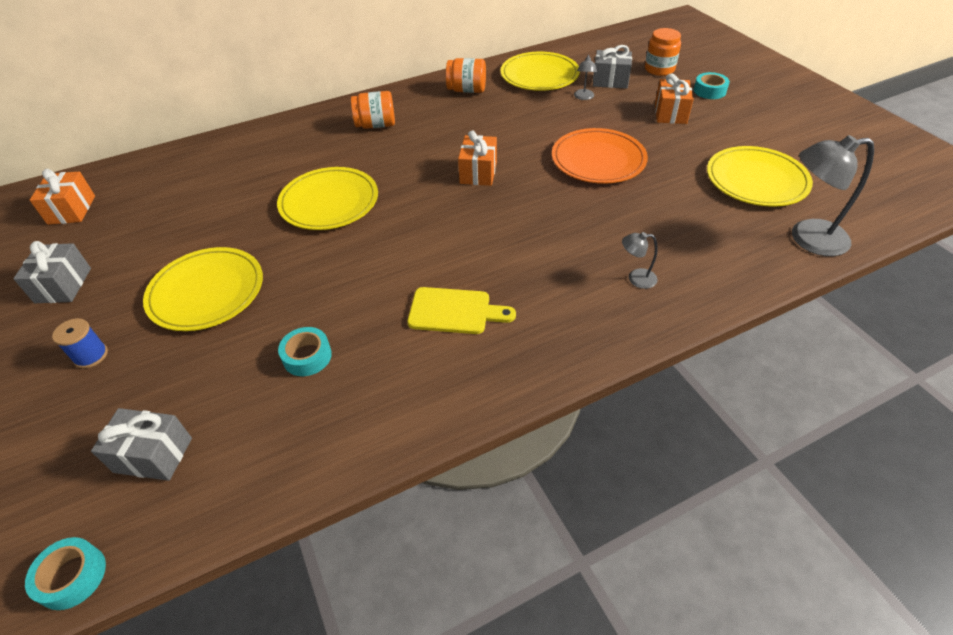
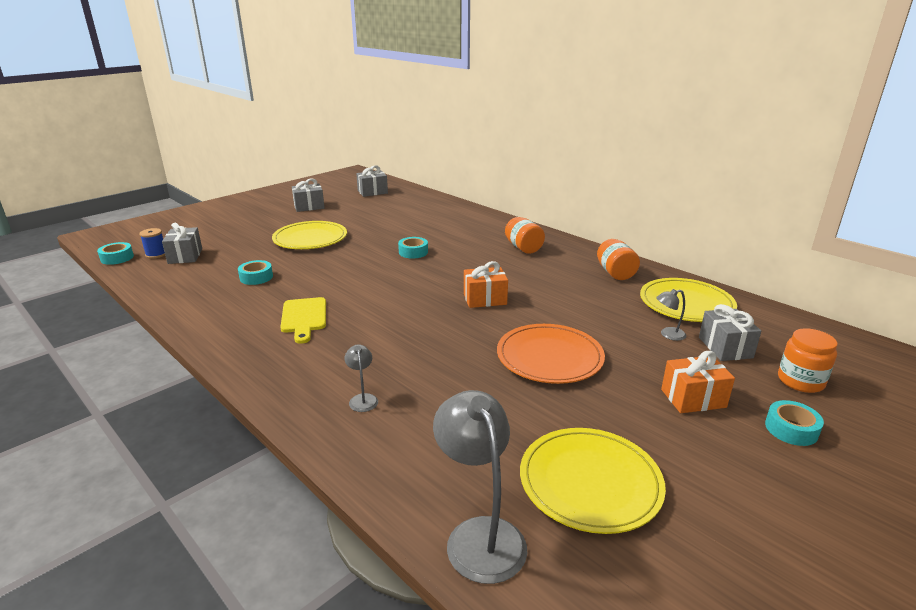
camera: 70 degrees right, 20 degrees down
(71, 210) = (372, 192): orange gift -> grey gift
(91, 356) = (256, 226): blue spool -> blue spool (156, 254)
(329, 202) = (413, 252): yellow plate -> turquoise tape

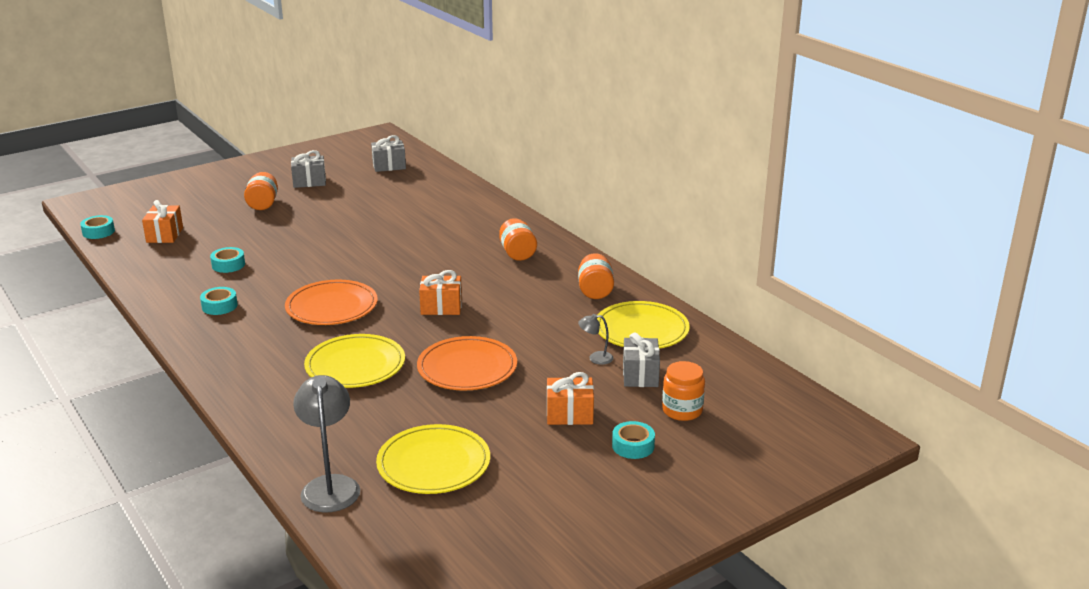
camera: 10 degrees right, 0 degrees up
(156, 254) = (136, 231): blue spool -> none
(185, 256) = (165, 235): grey gift -> orange gift
(273, 225) = (263, 204): none -> orange jar
(304, 317) = (261, 310): yellow cutting board -> none
(310, 239) = (296, 224): yellow plate -> yellow plate (355, 365)
(362, 399) = (285, 386): grey lamp -> none
(376, 308) = (332, 307): none -> orange plate
(413, 252) = (397, 249): turquoise tape -> turquoise tape (219, 306)

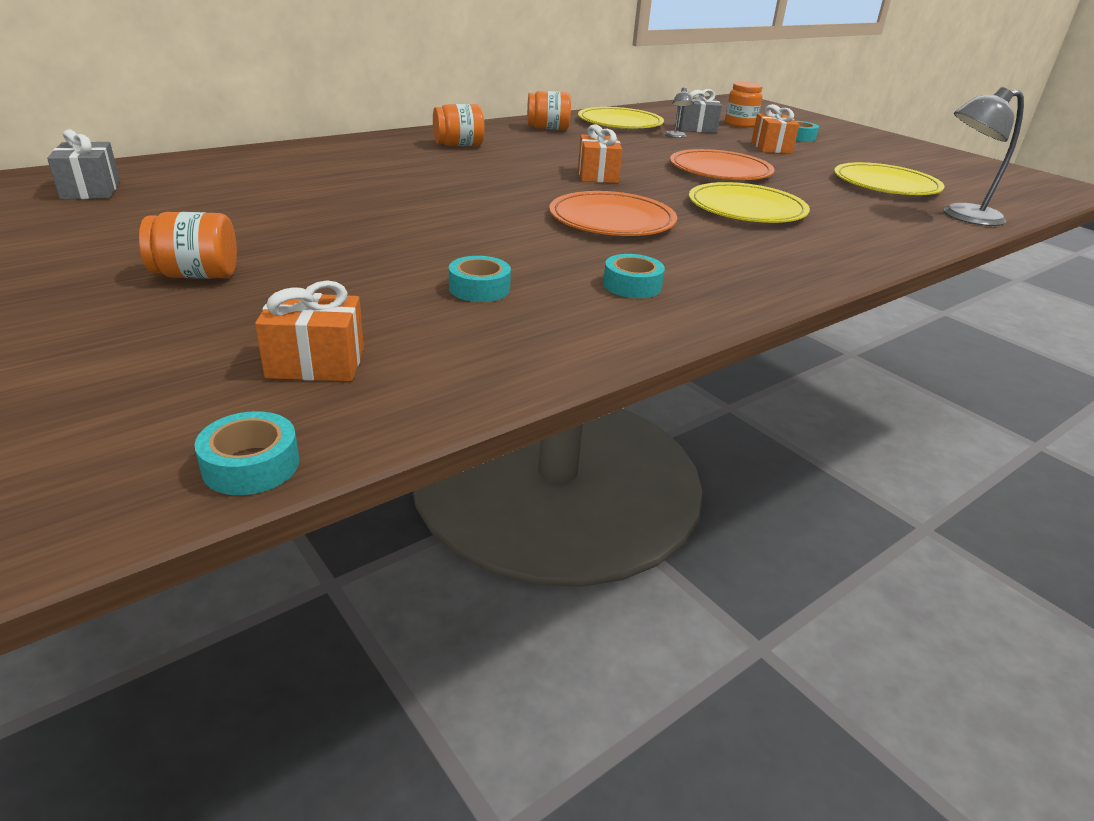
camera: 95 degrees left, 5 degrees up
(309, 182) = (108, 242): grey gift -> none

